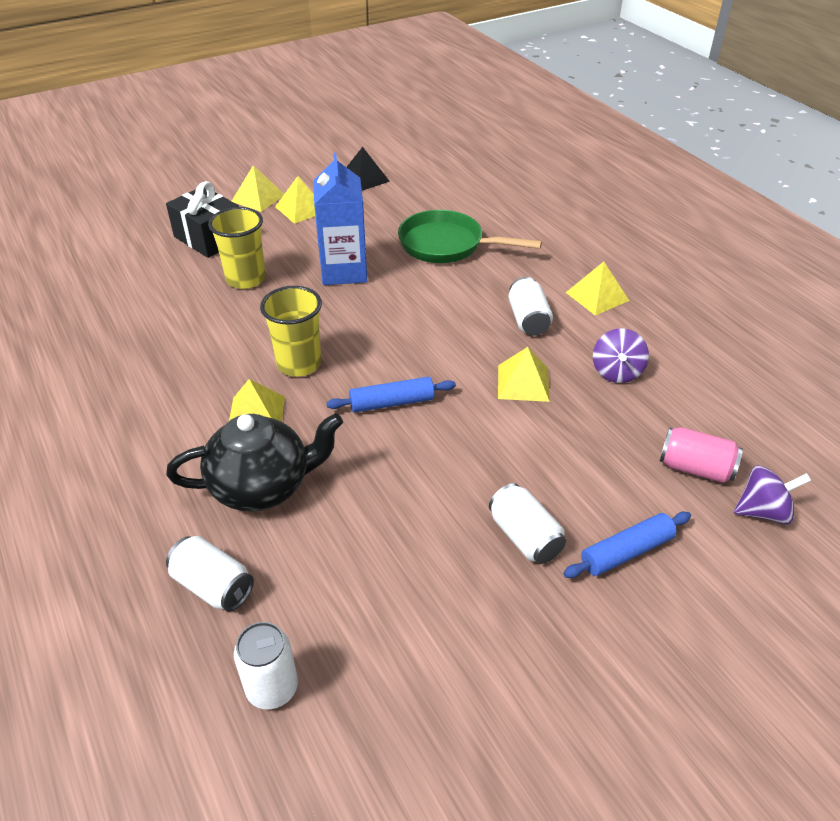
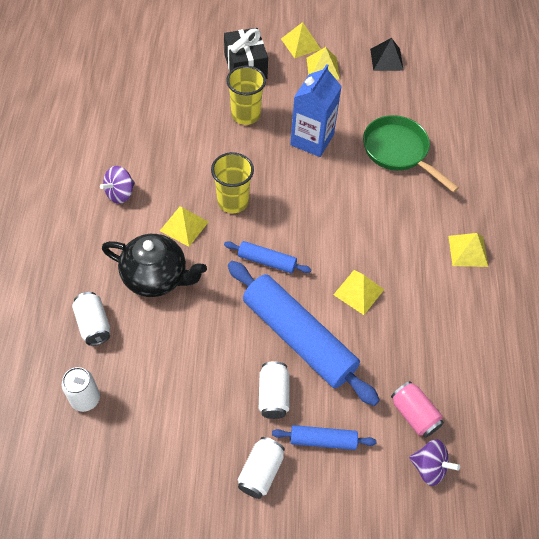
camera: 30 degrees right, 15 degrees up
(499, 460) = (299, 338): none -> blue rolling pin
(528, 320) = (403, 245): white can -> white can (261, 472)
(616, 372) = (426, 318): purple spinning top -> purple spinning top (120, 193)

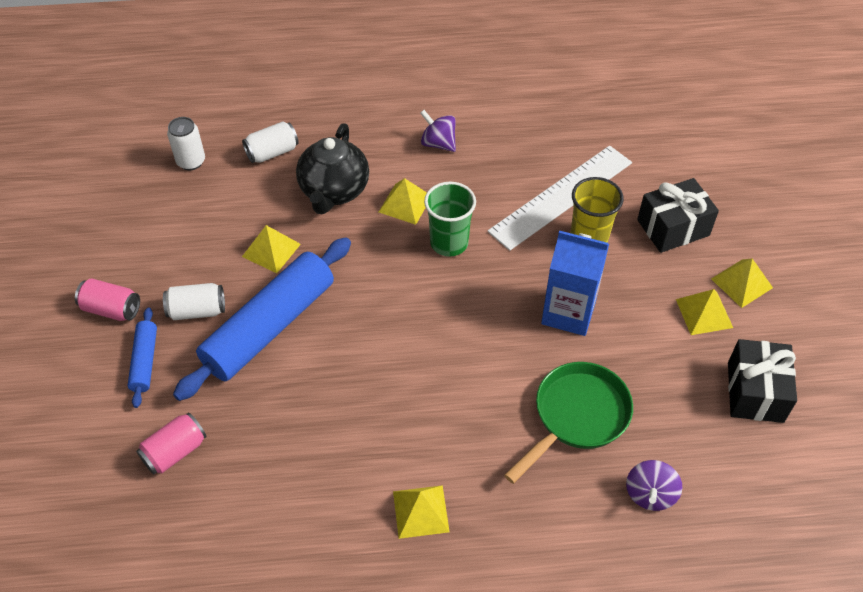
camera: 85 degrees right, 5 degrees down
(201, 123) = (561, 197): none -> white ruler
(233, 201) = (449, 243): yellow cup -> green cup
(261, 472) = (111, 309): white can -> pink can
(267, 261) = (369, 285): blue rolling pin -> none
(358, 292) = (338, 383): yellow pyramid -> yellow pyramid (271, 250)
(386, 59) = (755, 392): black pyramid -> black gift
(429, 467) = (109, 470): purple spinning top -> purple spinning top (650, 494)

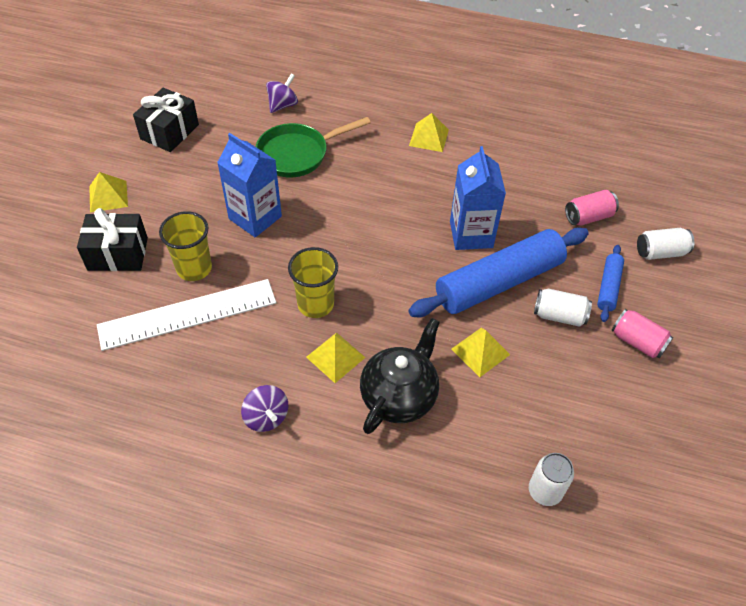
camera: 160 degrees left, 0 degrees up
(272, 152) = (449, 471): white can -> white can (660, 252)
(316, 375) = (471, 234): none -> blue carton
(449, 243) = (315, 304): green cup -> yellow cup
(704, 313) = (156, 185): yellow pyramid -> none

